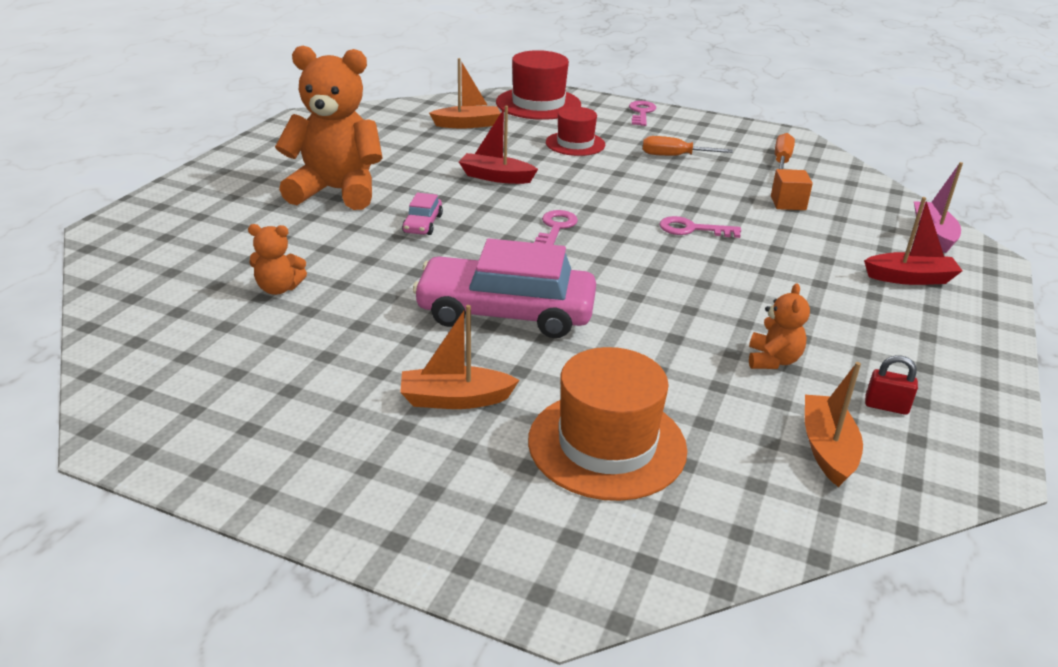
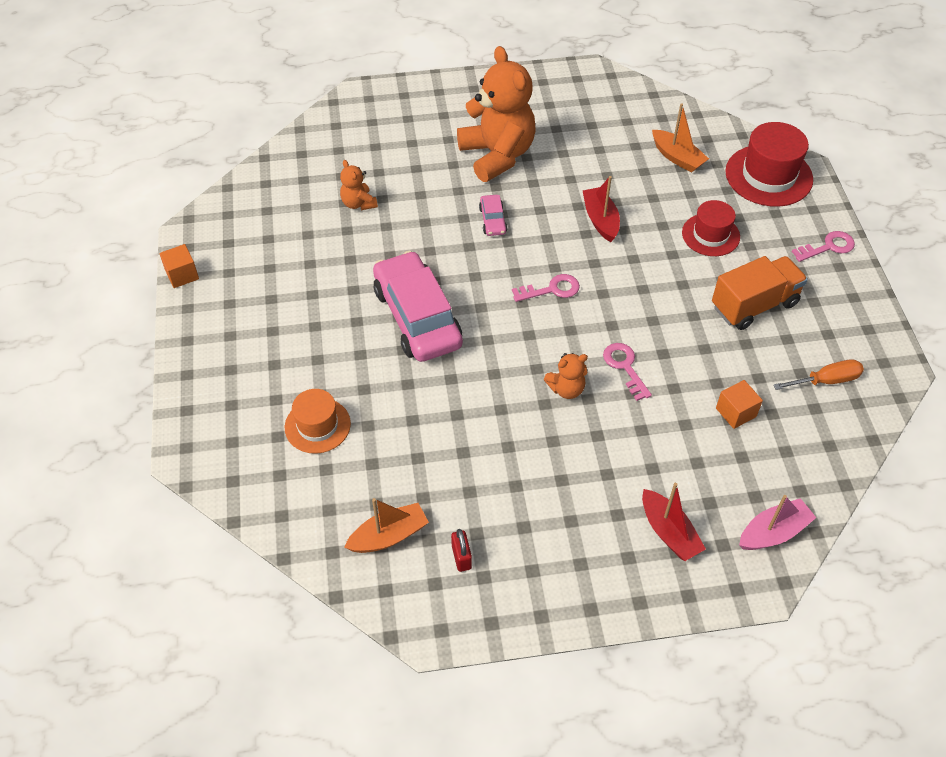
camera: 60 degrees right, 20 degrees up
(191, 475) = (182, 275): none -> orange cube
(422, 224) = (492, 220): pink car -> pink car turned 75 degrees counterclockwise
(455, 399) = (311, 339): orange boat -> none
(607, 444) = (317, 425): orange hat -> orange hat, size x0.64
(674, 156) = (754, 305): orange screwdriver -> orange truck
(773, 360) = (470, 477): orange teddy bear -> orange teddy bear (566, 389)

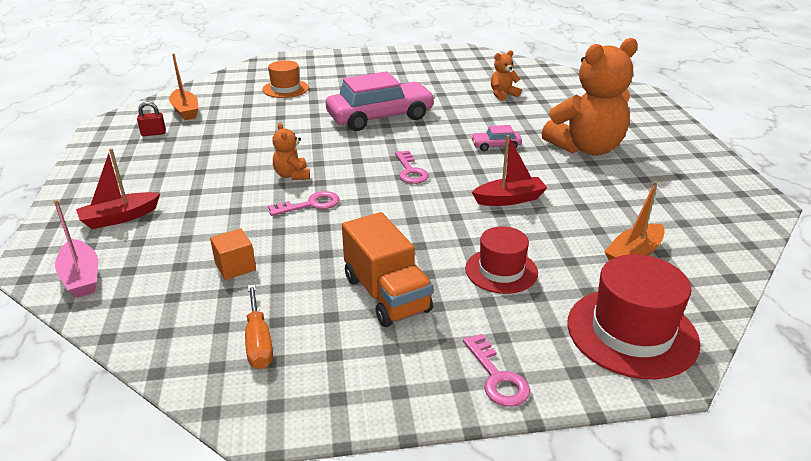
camera: 90 degrees right, 20 degrees down
(182, 275) = (422, 49): orange cube -> none

